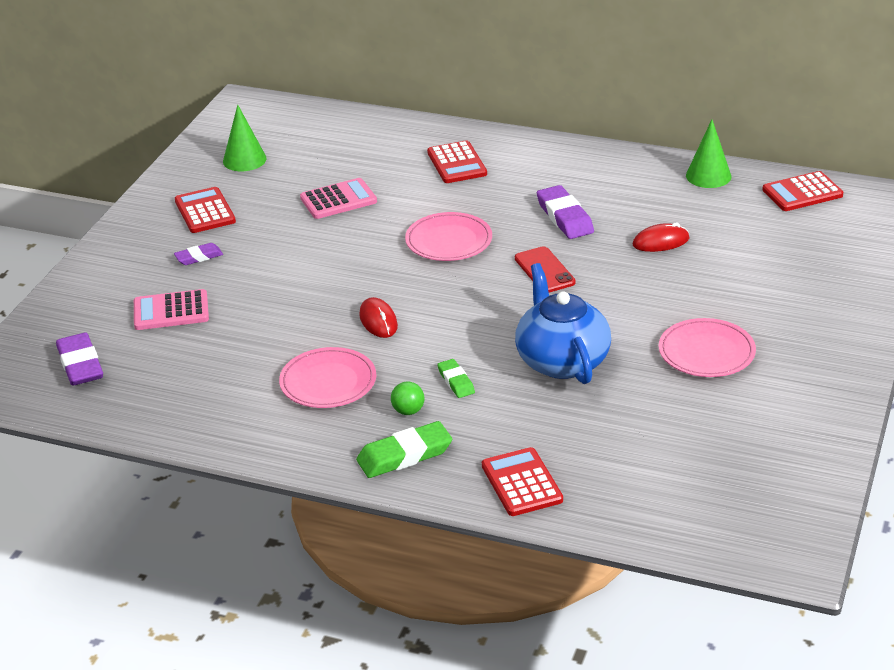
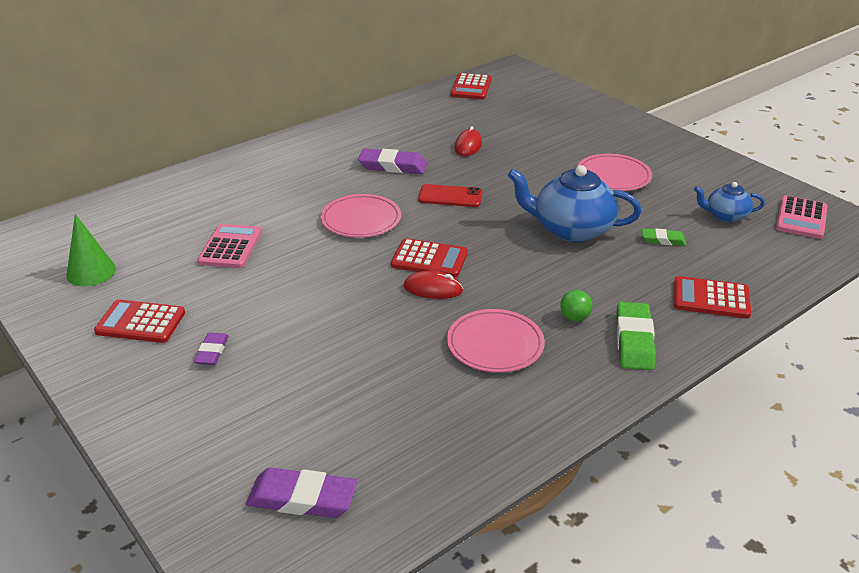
camera: 60 degrees left, 0 degrees up
(171, 311) = (281, 400): pink calculator -> pink calculator (801, 218)
(456, 381) = (555, 282): green eraser -> green eraser (663, 240)
(457, 163) = (259, 180): red calculator -> red calculator (429, 259)
(705, 452) = (725, 216): none -> blue teapot
(708, 176) = (412, 105): green cone -> none

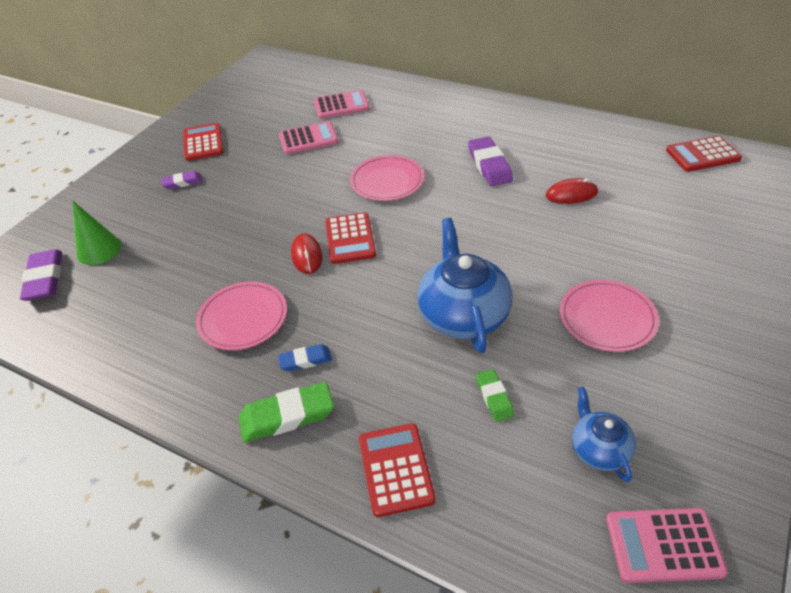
camera: 70 degrees right, 10 degrees up
(91, 272) = (249, 102): green cone -> green cone (99, 250)
(190, 213) = (341, 105): none -> pink calculator
(450, 196) = (463, 216): red phone -> none
(574, 318) = (305, 360): green ball -> blue eraser

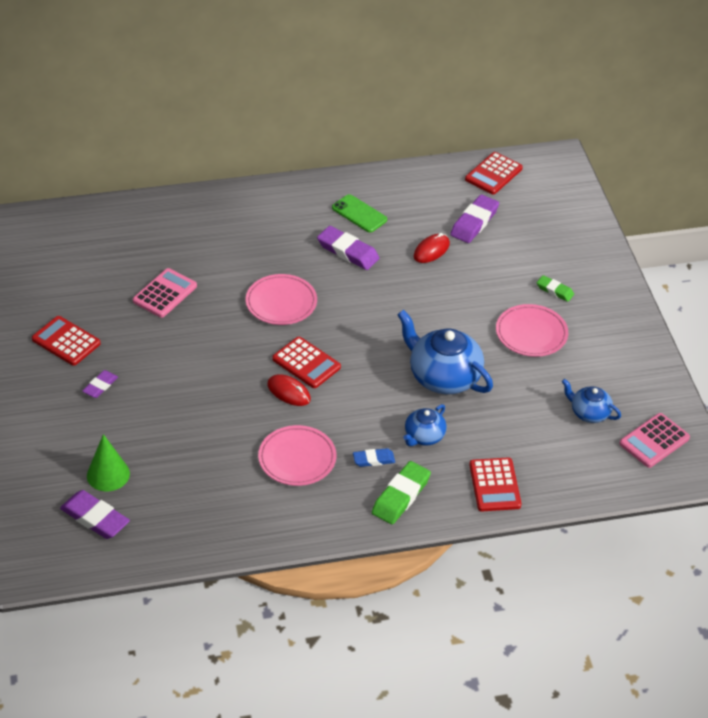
camera: 45 degrees left, 0 degrees up
(305, 360) = (373, 459): blue eraser -> blue eraser turned 45 degrees clockwise
(341, 105) = (154, 246): pink calculator -> none
(379, 365) = (424, 436): none -> blue teapot
(396, 469) = (494, 485): red calculator -> red calculator turned 135 degrees counterclockwise
(494, 397) = (510, 416): green eraser -> green eraser (555, 290)
(532, 141) = (359, 214): none -> green phone
(641, 187) = (474, 222): none -> purple eraser

